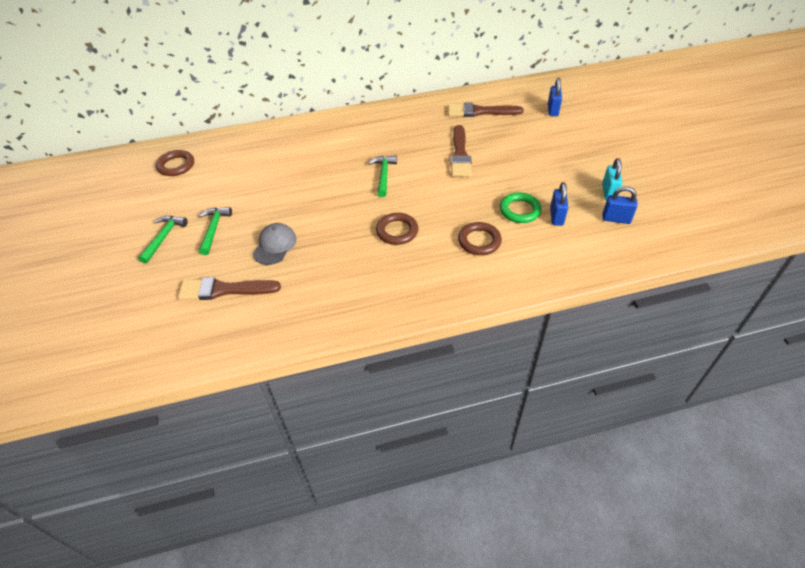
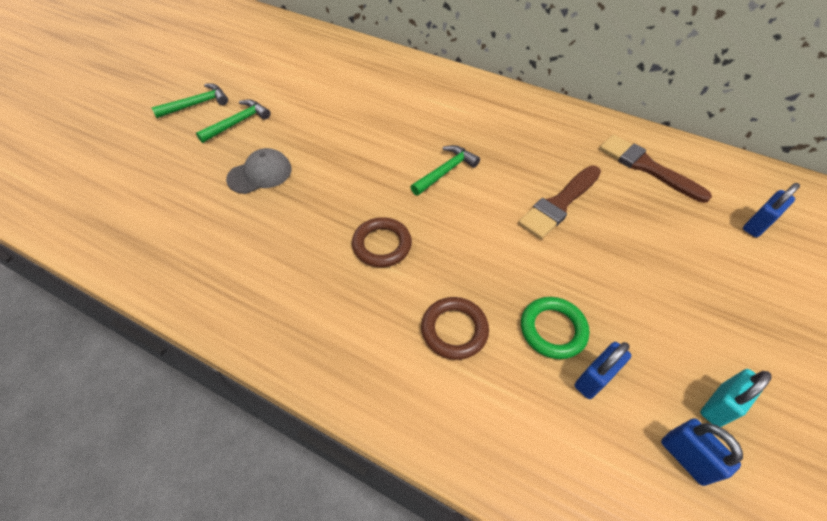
camera: 40 degrees right, 5 degrees up
(176, 166) = (286, 47): brown ring -> none
(224, 290) = (171, 186): brown brush -> none

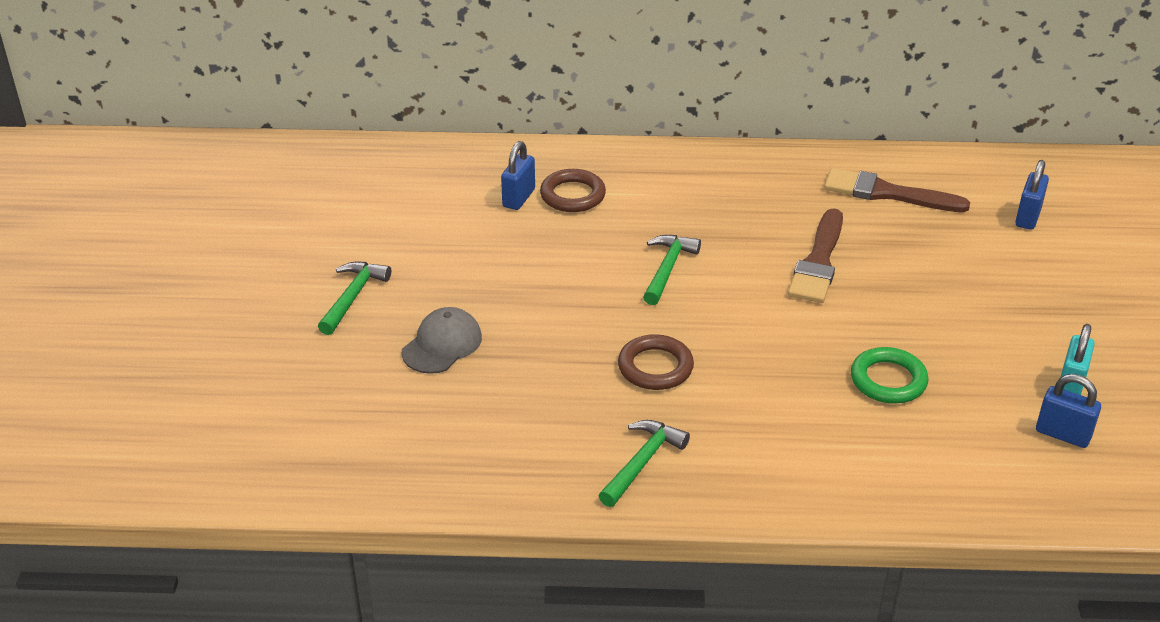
camera: 25 degrees left, 15 degrees down
(196, 104) = (270, 293): green hammer -> green hammer (642, 462)
(454, 330) = (793, 415): brown ring -> brown ring (572, 195)
(594, 379) = (951, 406): blue padlock -> blue padlock (519, 198)

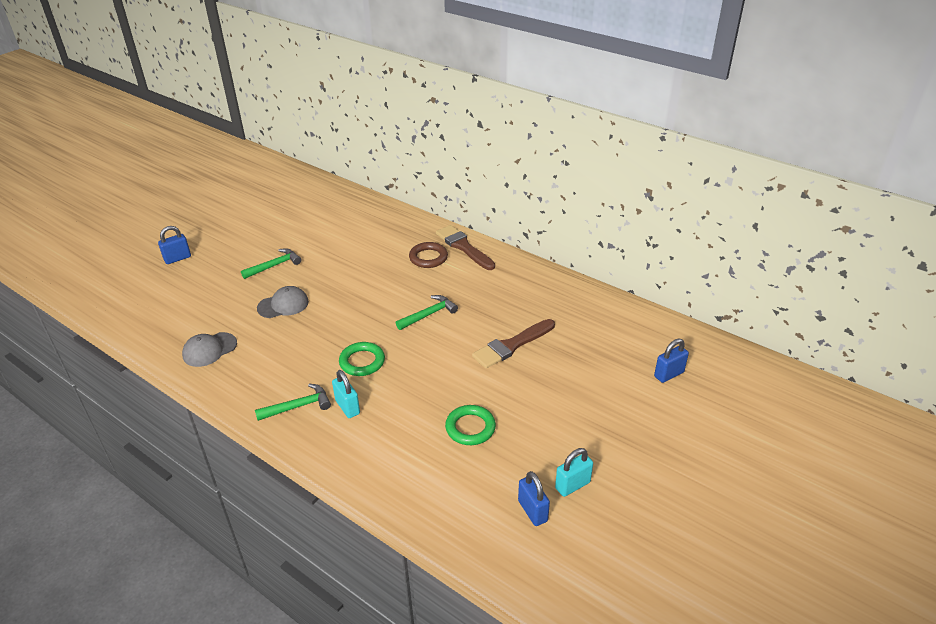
camera: 35 degrees right, 0 degrees up
(410, 454) = (209, 349): none -> grey cap
(519, 198) = (401, 249): blue padlock -> blue padlock (177, 258)
(655, 367) = (362, 362): brown ring -> green ring
(709, 431) = (347, 407): none -> turquoise padlock
(887, 193) = (597, 324): brown brush -> brown brush (463, 247)

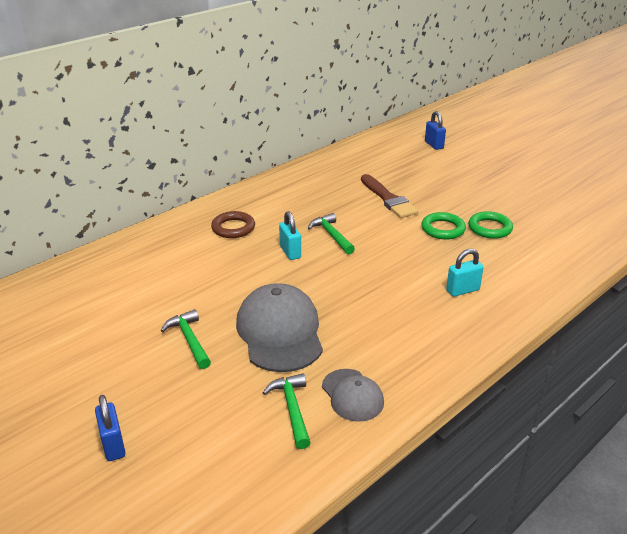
camera: 80 degrees left, 5 degrees down
(283, 305) = (280, 332): grey cap -> grey cap, size x1.78
(298, 406) = (460, 322): green hammer -> green hammer (292, 409)
(362, 362) = (396, 278): green ring -> green ring (443, 229)
(463, 247) = (225, 206): brown brush -> none
(532, 511) = (574, 212): blue padlock -> none
(572, 485) = (546, 194): turquoise padlock -> turquoise padlock (290, 252)

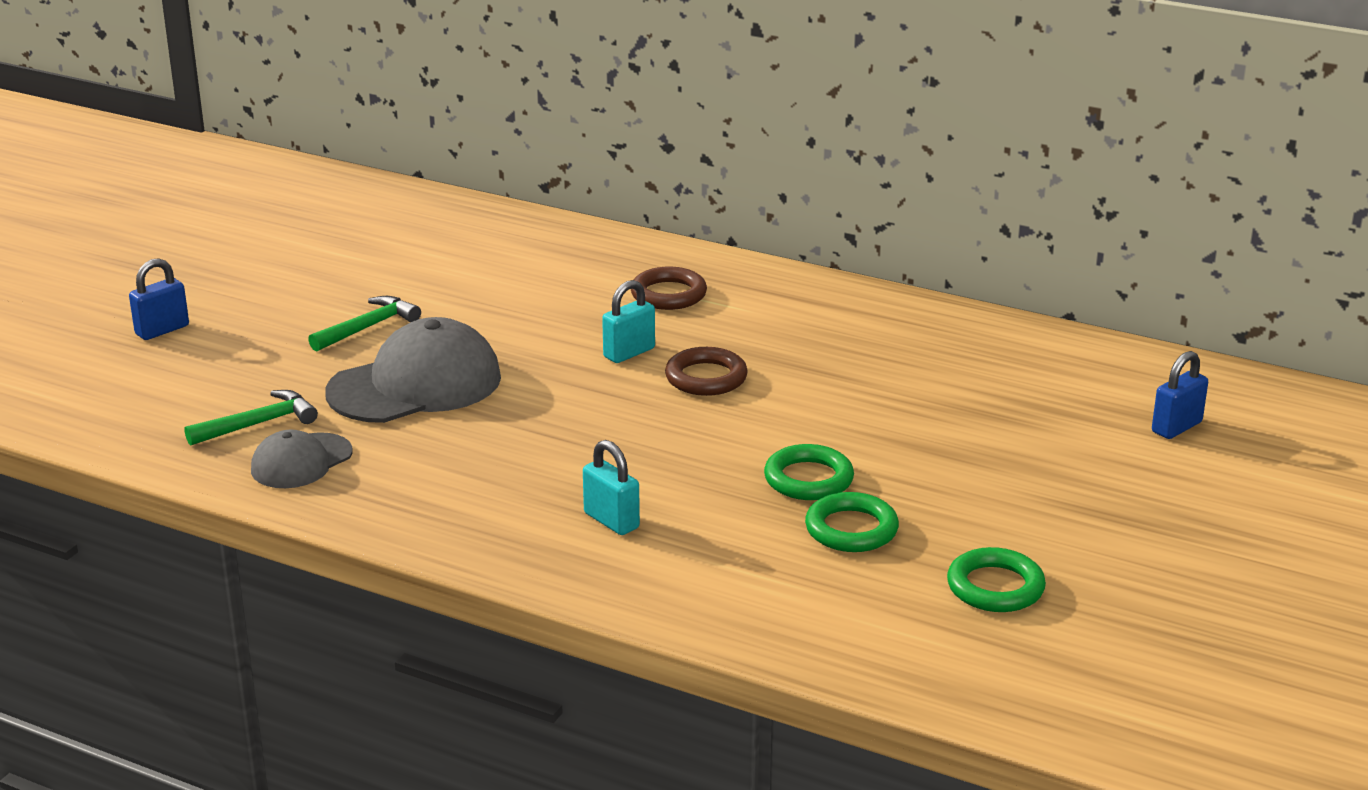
camera: 70 degrees right, 5 degrees down
(331, 235) = (706, 378): green hammer -> brown ring
(388, 199) = (880, 410): brown brush -> none
(543, 207) = (995, 587): none -> green ring

